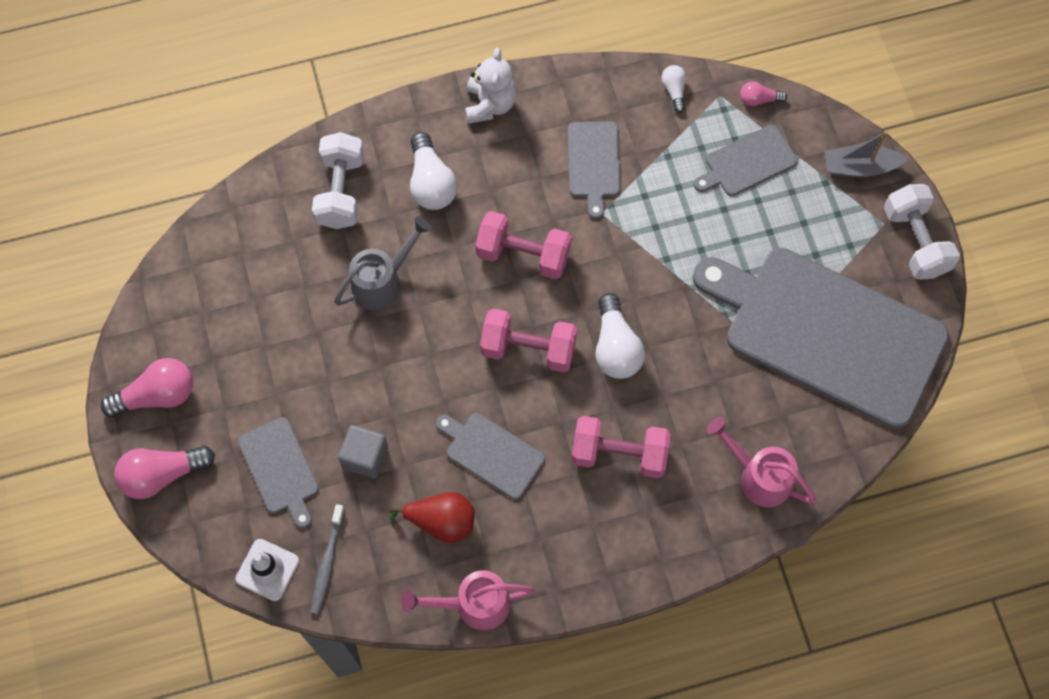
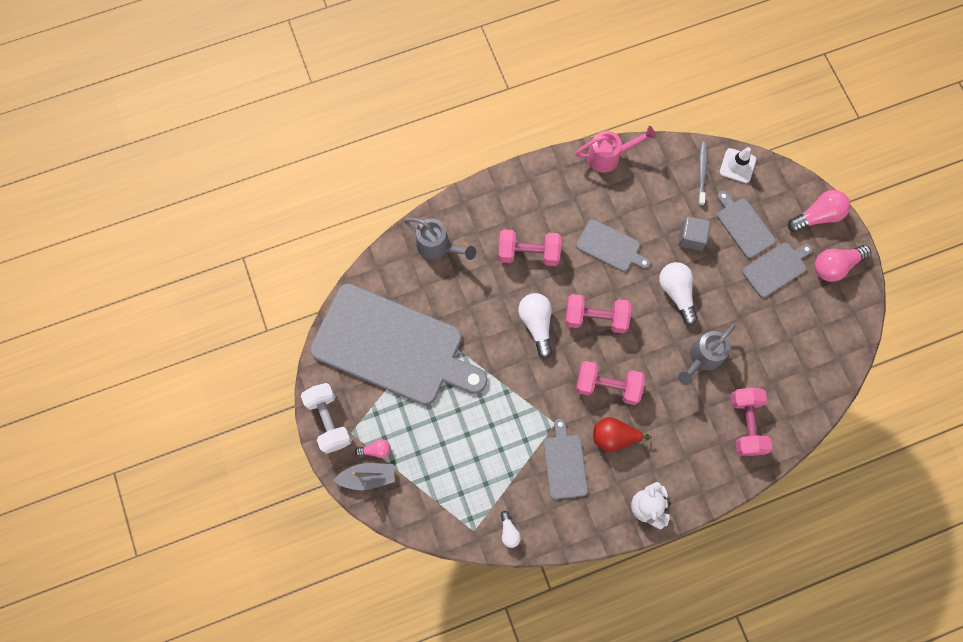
camera: 175 degrees right, 5 degrees up
(341, 191) = (746, 424): white dumbbell -> pink dumbbell
(431, 183) = (682, 437): white light bulb -> white light bulb (676, 293)
(441, 521) = (636, 202): red pear -> red pear (614, 437)
(747, 162) = (451, 474): grey cutting board -> grey cutting board (776, 268)
(758, 99) = (444, 529): pink light bulb -> pink light bulb (376, 450)
(758, 476) = (437, 246): pink watering can -> grey watering can

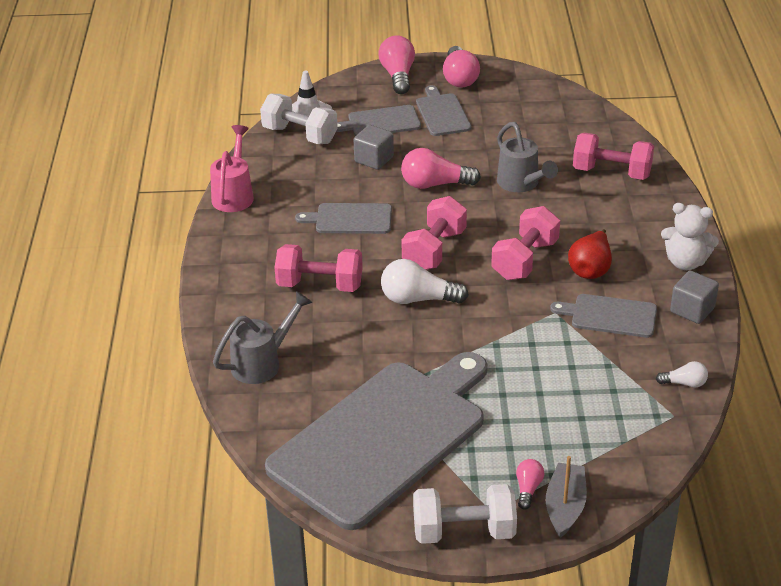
camera: 70 degrees left, 35 degrees down
(528, 253) = (320, 285): pink dumbbell -> pink dumbbell turned 75 degrees clockwise
(592, 522) = (692, 310): none -> grey cube
(610, 247) = (350, 219): grey cutting board -> grey cutting board turned 135 degrees counterclockwise
(676, 293) = (435, 184): white light bulb -> pink light bulb
(702, 172) = (300, 135): grey toothbrush -> white dumbbell

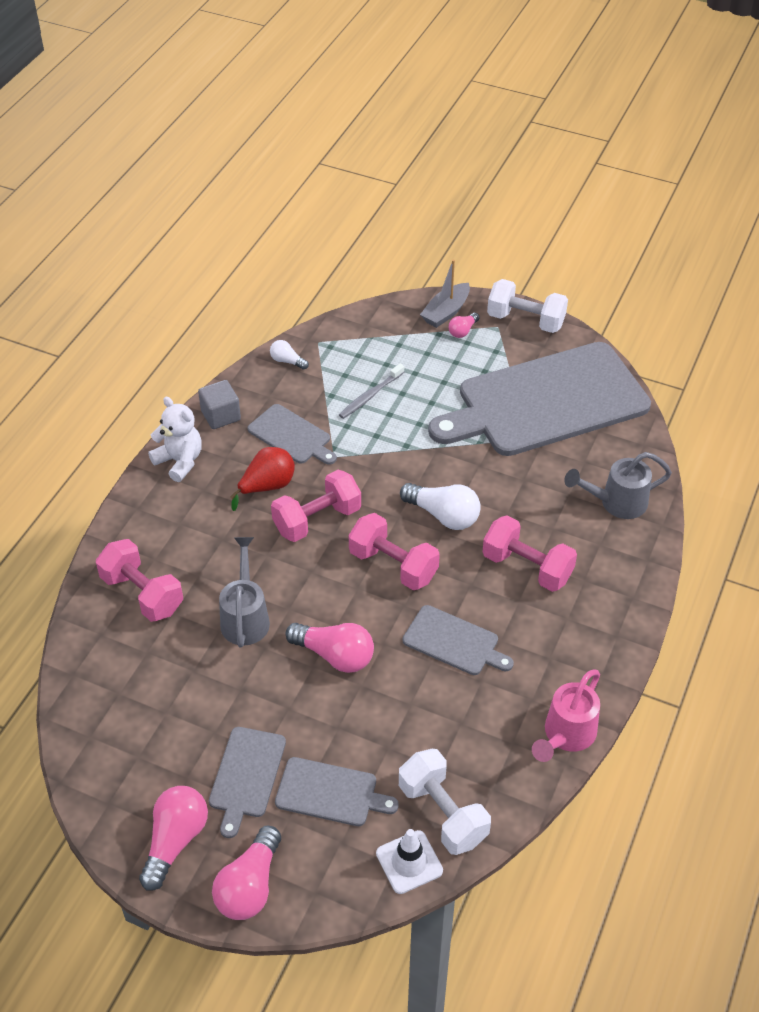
camera: 155 degrees left, 10 degrees up
(374, 159) = (377, 726): grey cube -> none
(434, 250) = (393, 565): pink dumbbell -> pink dumbbell turned 75 degrees clockwise
(569, 379) = (370, 396): none -> grey toothbrush

